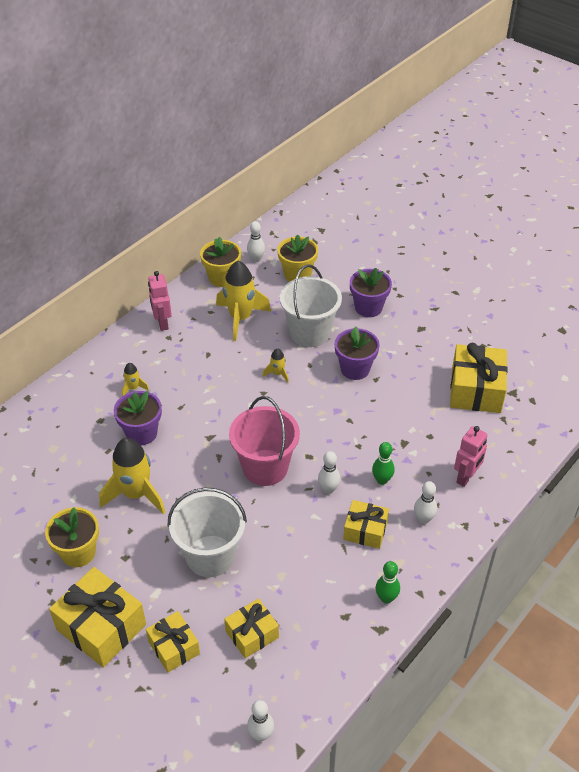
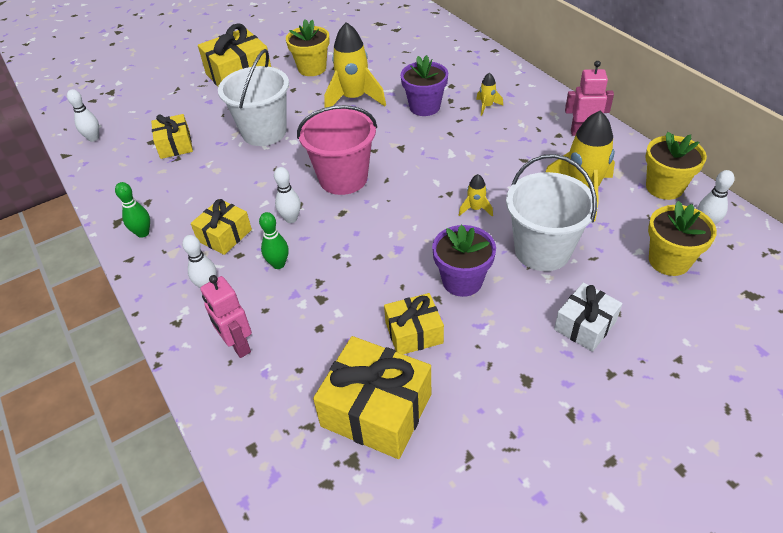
camera: 110 degrees right, 0 degrees up
(174, 647) = (196, 105): yellow gift -> yellow gift (414, 333)
(368, 307) = (585, 325): purple flower pot -> white gift

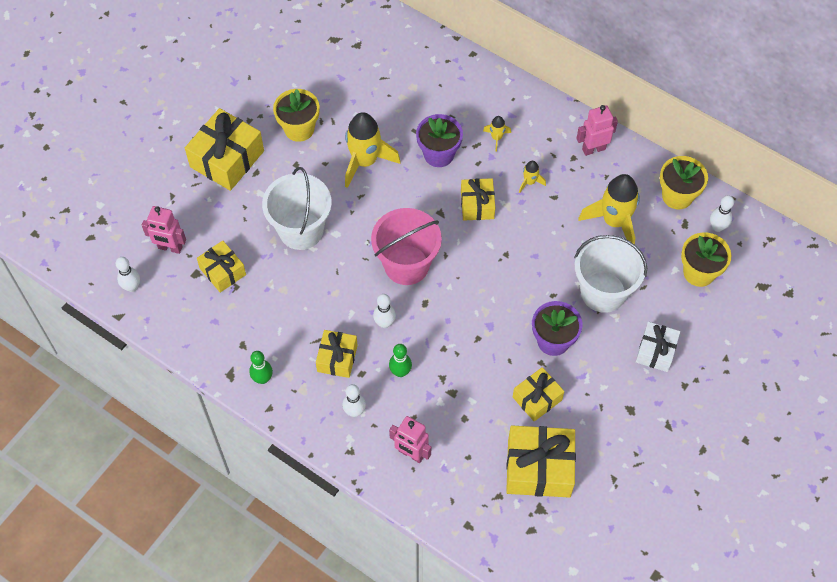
camera: 25 degrees left, 15 degrees up
(146, 120) = (170, 248): none -> pink robot
(441, 149) = (477, 205): none -> yellow gift
(475, 209) = (535, 265): yellow rocket -> yellow rocket (529, 182)

